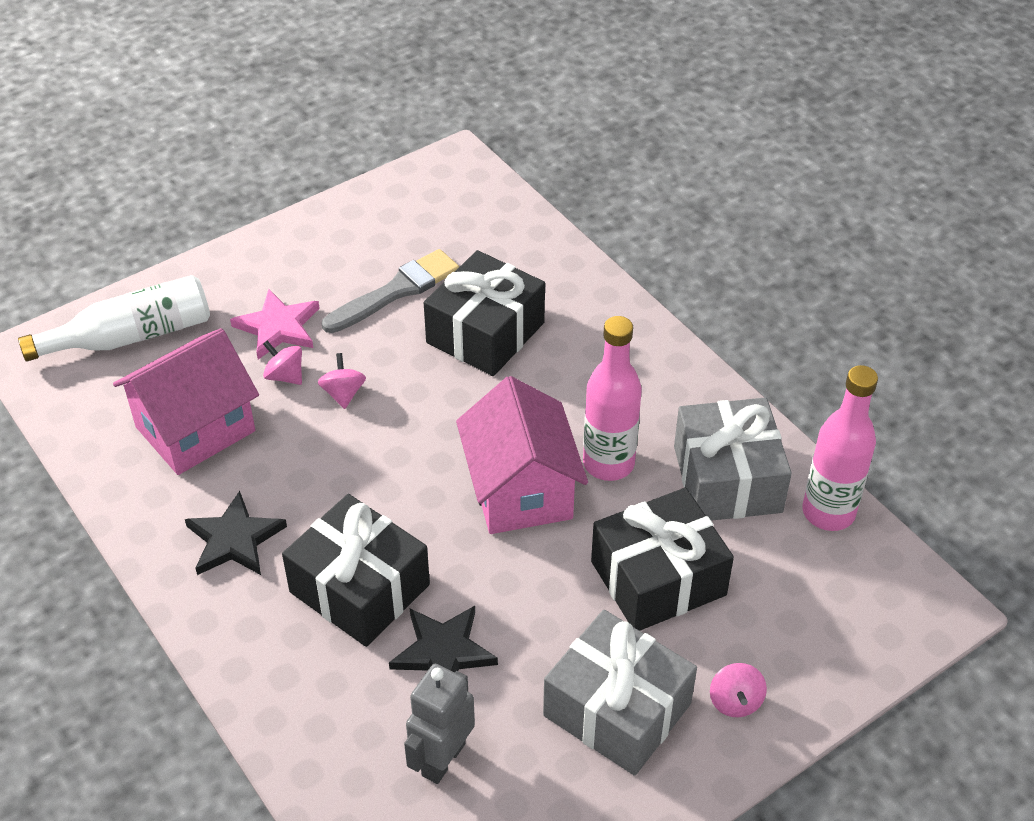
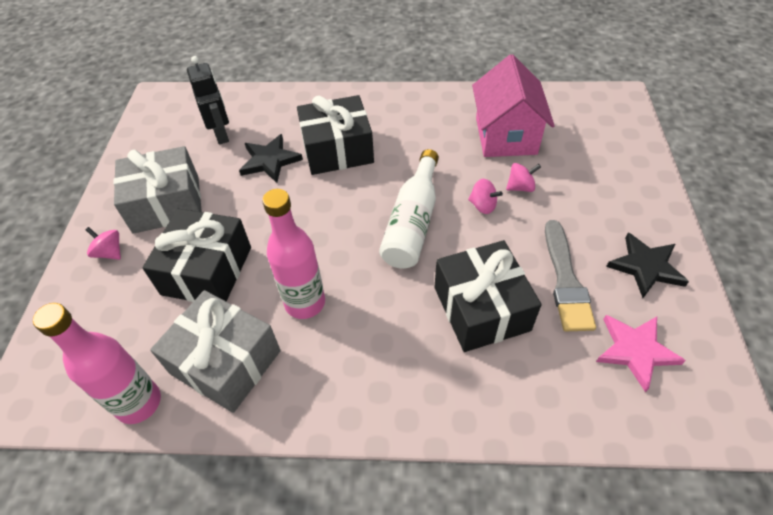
camera: 130 degrees right, 5 degrees up
(130, 336) = (608, 138): white bottle -> white bottle (413, 222)
(234, 539) = (413, 121): black star -> black star (646, 267)
(278, 327) = (570, 203): pink star -> pink star (635, 351)
(442, 759) = (221, 134): grey robot -> black robot
(520, 490) = (330, 246): pink house -> none

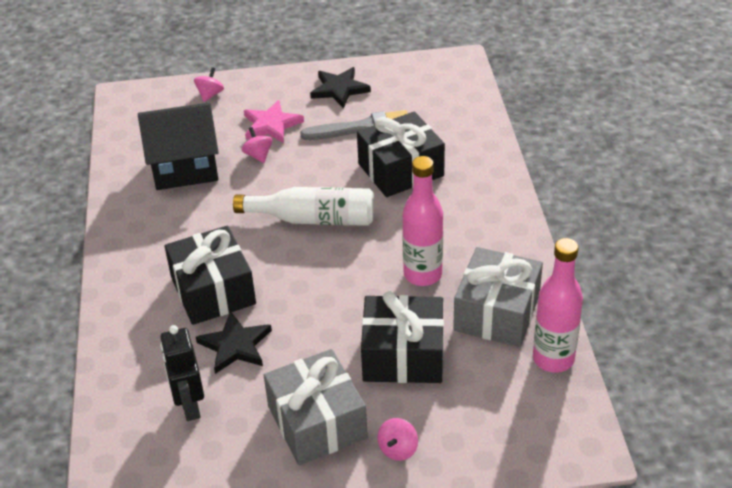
camera: 100 degrees left, 10 degrees down
(221, 134) = (189, 406): black robot -> black robot turned 75 degrees counterclockwise
(483, 206) = (285, 177): pink spinning top -> pink spinning top (210, 94)
(506, 136) = (185, 168): pink house -> black house
(635, 351) = (417, 96): pink star -> pink star (271, 125)

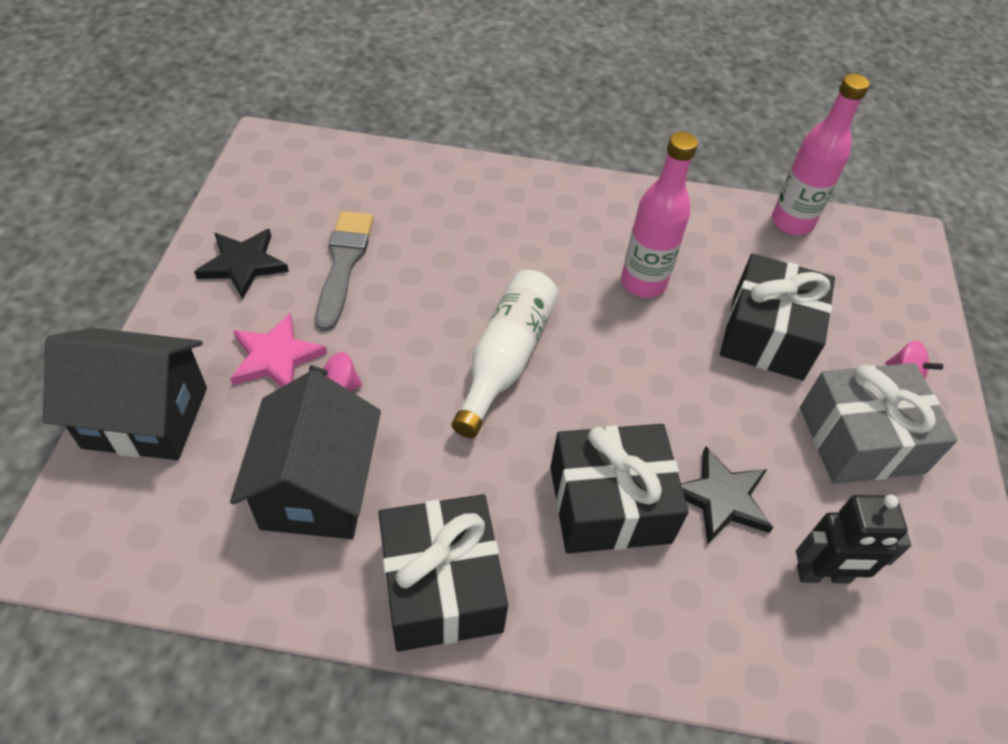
camera: 80 degrees left, 10 degrees up
(210, 94) = (145, 417): pink spinning top -> black house
(401, 170) = (449, 251): black gift -> black gift (441, 586)
(497, 312) = (718, 242): grey gift -> none

